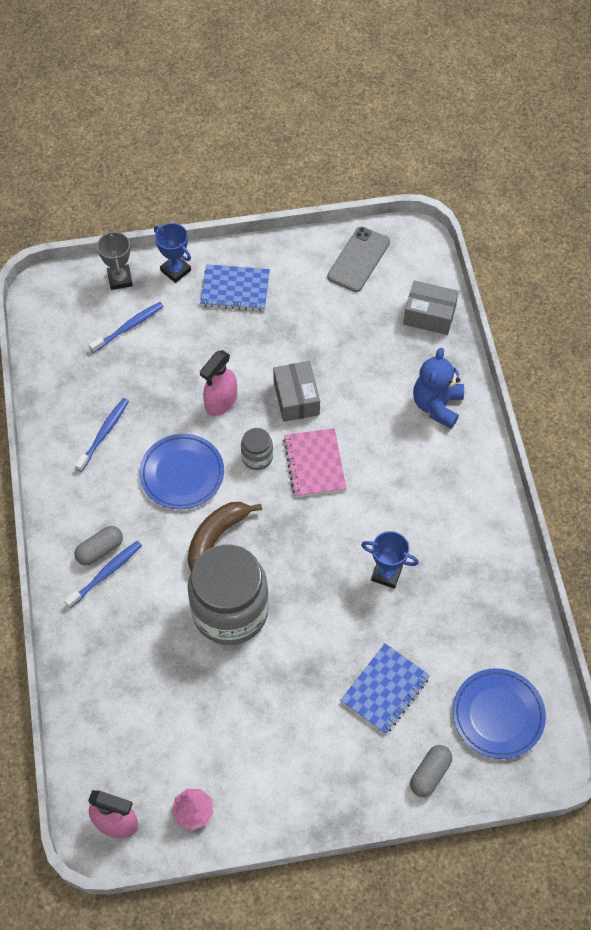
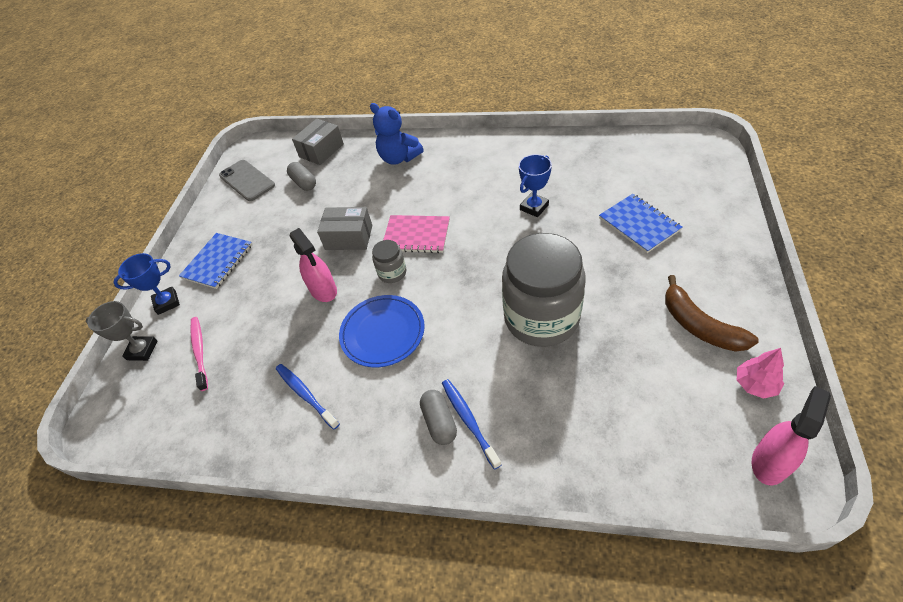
camera: 65 degrees left, 10 degrees down
(129, 327) = (200, 351): blue toothbrush -> pink toothbrush
(216, 539) = (462, 317): brown banana -> brown banana (699, 325)
(430, 774) = (718, 209): grey capsule -> grey capsule (304, 183)
(498, 715) = (669, 165): blue plate -> none

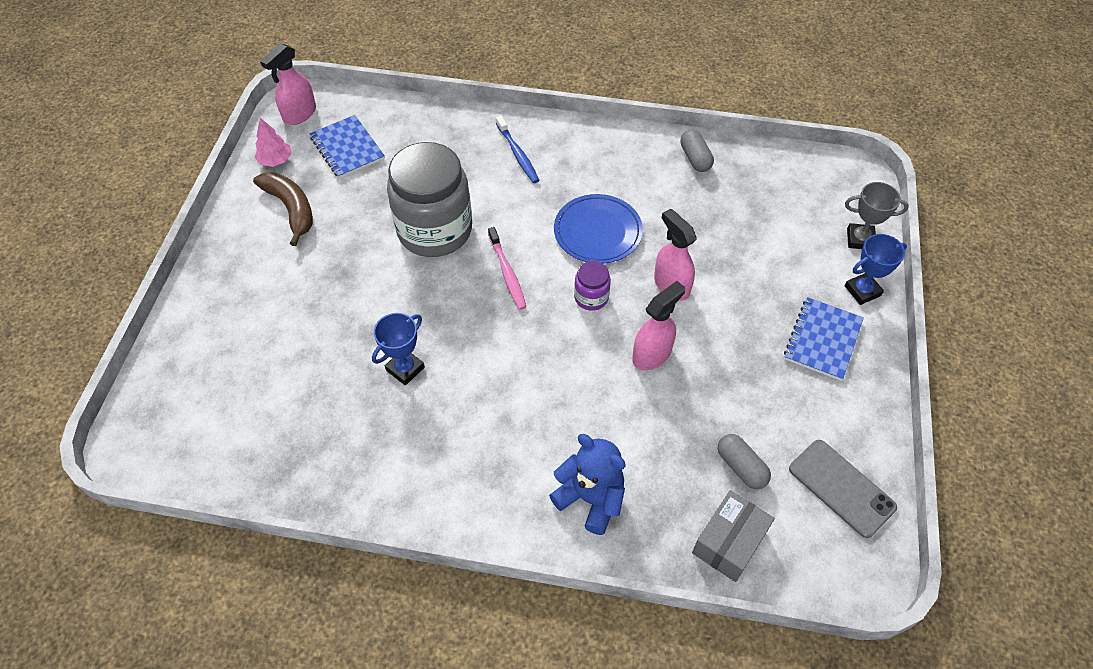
camera: 175 degrees right, 5 degrees up
(200, 351) = (792, 232): pink toothbrush -> pink toothbrush (507, 273)
(305, 395) = (667, 184): blue toothbrush -> none
(349, 237) = (652, 354): grey box -> pink spray bottle
(392, 273) = (591, 297): grey jar -> purple jar
(416, 235) = (562, 346): pink notebook -> none
(439, 422) = (543, 155): grey capsule -> grey capsule (695, 158)
(639, 224) = (289, 326): blue notebook -> blue notebook (347, 148)

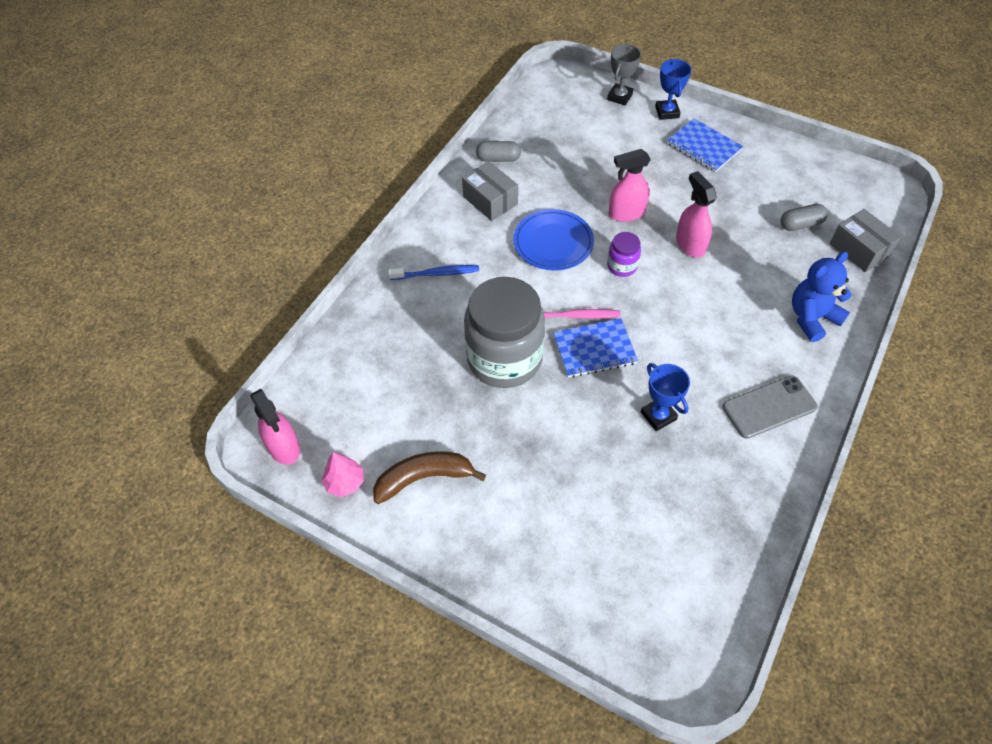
camera: 70 degrees left, 0 degrees up
(347, 148) = (360, 411): blue notebook -> blue notebook (594, 349)
(632, 167) = (490, 200): none -> grey box
(841, 488) = (826, 179): grey phone -> grey phone (769, 407)

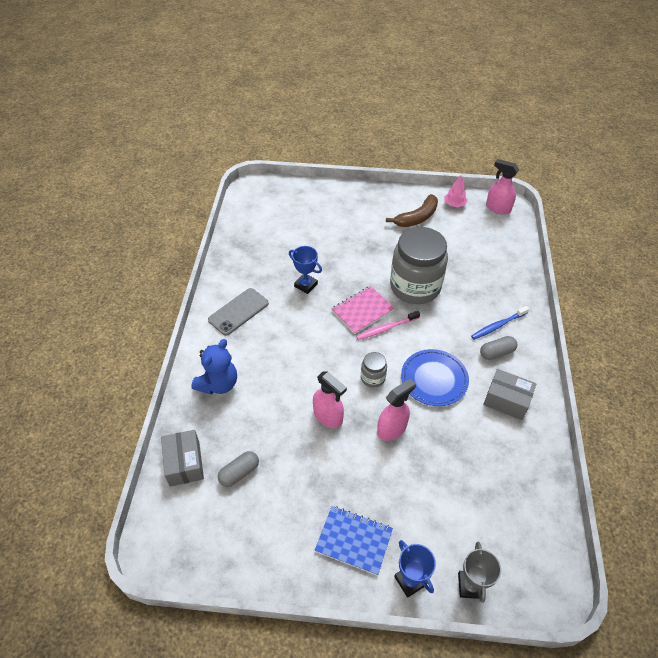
camera: 155 degrees right, 5 degrees down
(498, 159) = (531, 447): grey capsule -> grey capsule (496, 353)
(594, 349) = (362, 310): blue notebook -> pink notebook
(622, 266) = (373, 378): purple jar -> grey jar
(859, 249) = (184, 463): grey box -> grey box turned 45 degrees clockwise

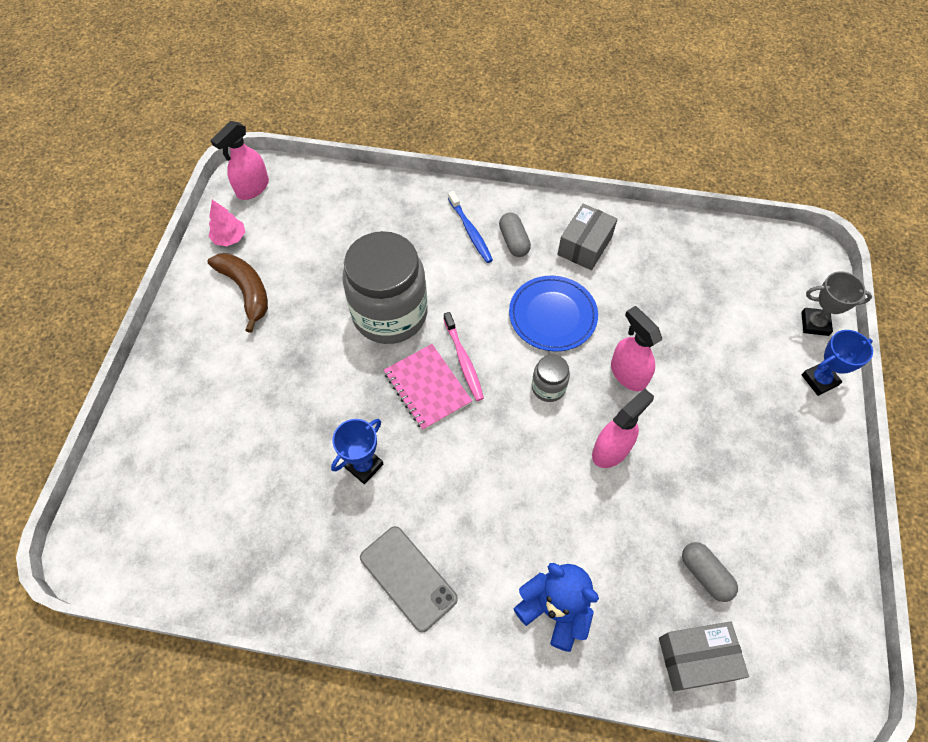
camera: 85 degrees left, 10 degrees up
(354, 540) = (781, 434): blue notebook -> none

